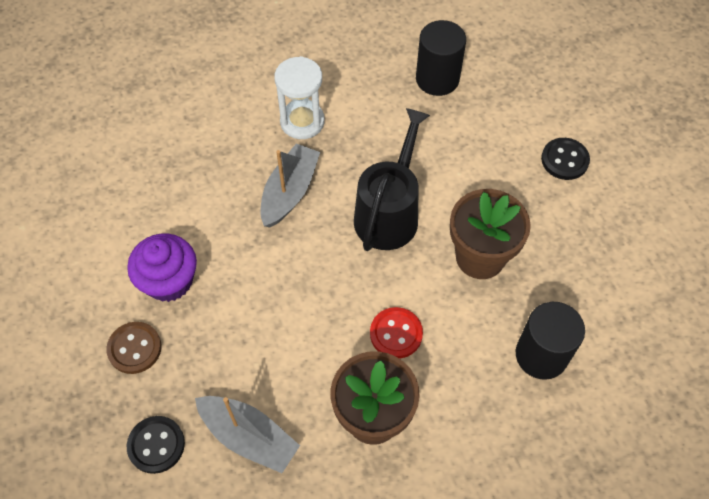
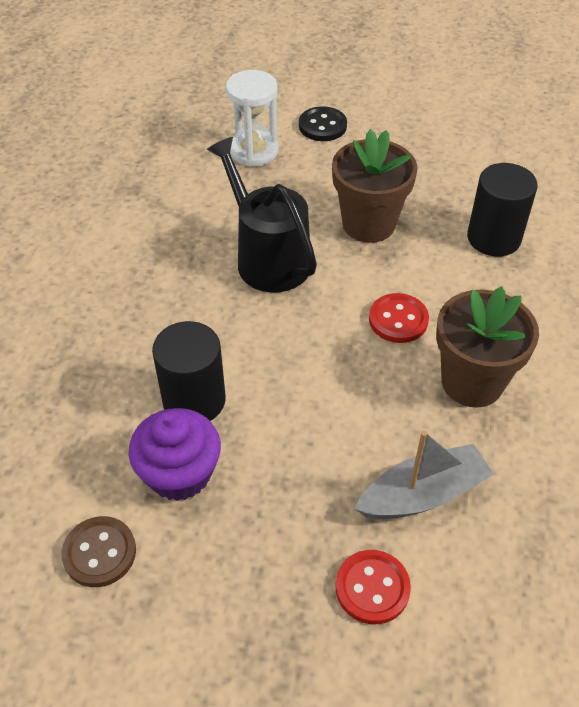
camera: 55 degrees left, 10 degrees down
(134, 348) = (236, 550): brown button -> brown button (99, 553)
(156, 445) = (372, 588): black button -> red button
(289, 192) = (172, 316): grey boat -> none
(302, 122) = (101, 265): white hourglass -> white hourglass (254, 151)
(437, 79) = (159, 152): black cylinder -> black cylinder (194, 400)

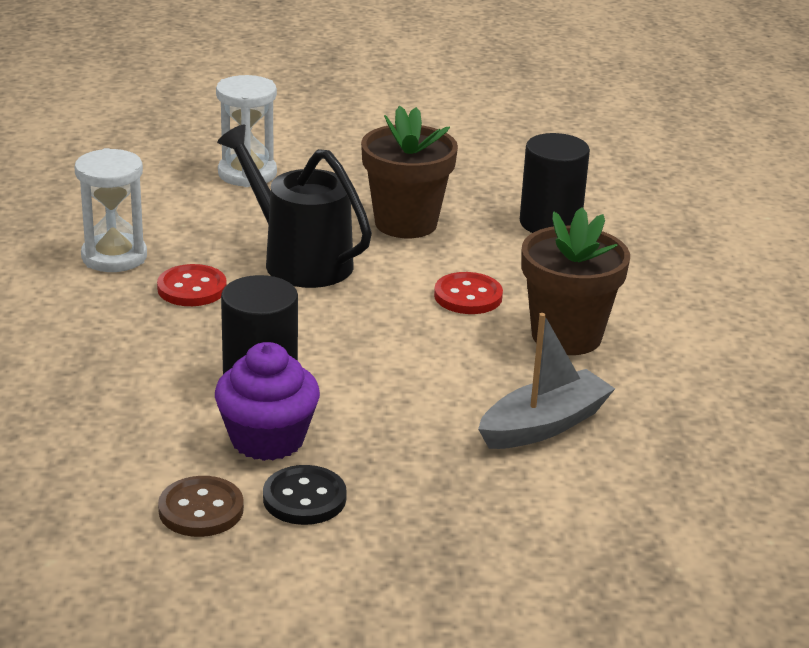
camera: 15 degrees left, 20 degrees down
(120, 236) = (114, 257): none -> white hourglass
(322, 126) = (321, 147): black button -> black button (304, 498)
(372, 588) = (516, 499): red button -> red button (192, 288)

